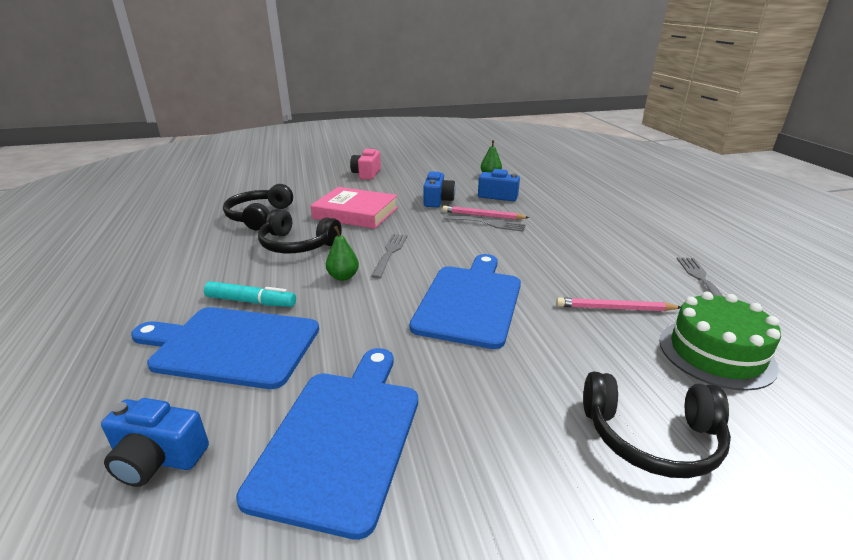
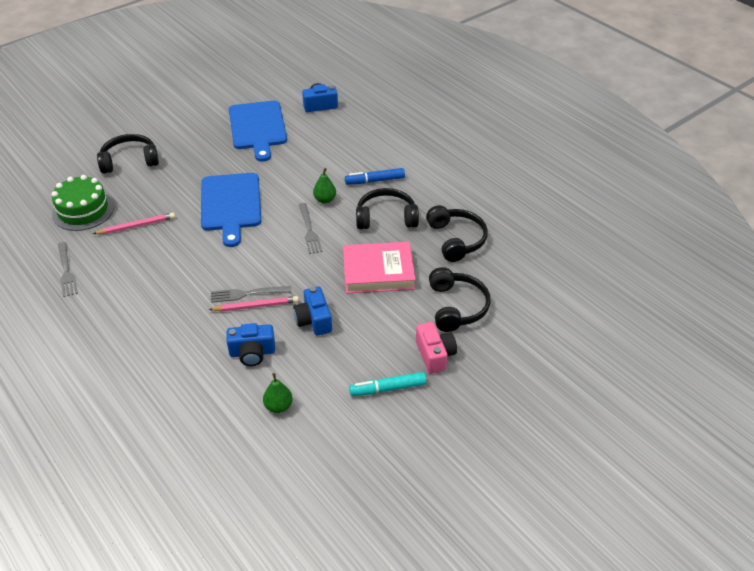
camera: 155 degrees right, 15 degrees up
(231, 345) = (343, 144): blue cutting board -> none
(251, 302) = (362, 167): turquoise marker -> turquoise marker (387, 388)
(259, 281) = (375, 181): none -> blue marker
(321, 187) = (456, 307): none -> black headphones

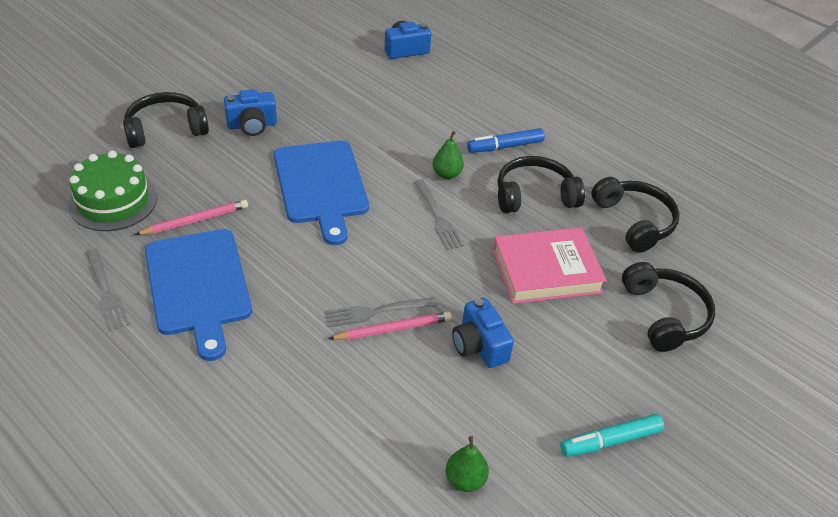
camera: 10 degrees left, 0 degrees up
(252, 353) = (406, 400): blue camera -> blue camera (252, 125)
(257, 127) = (331, 80): blue cutting board -> blue cutting board (198, 286)
(434, 355) = (658, 386): pink camera -> none

